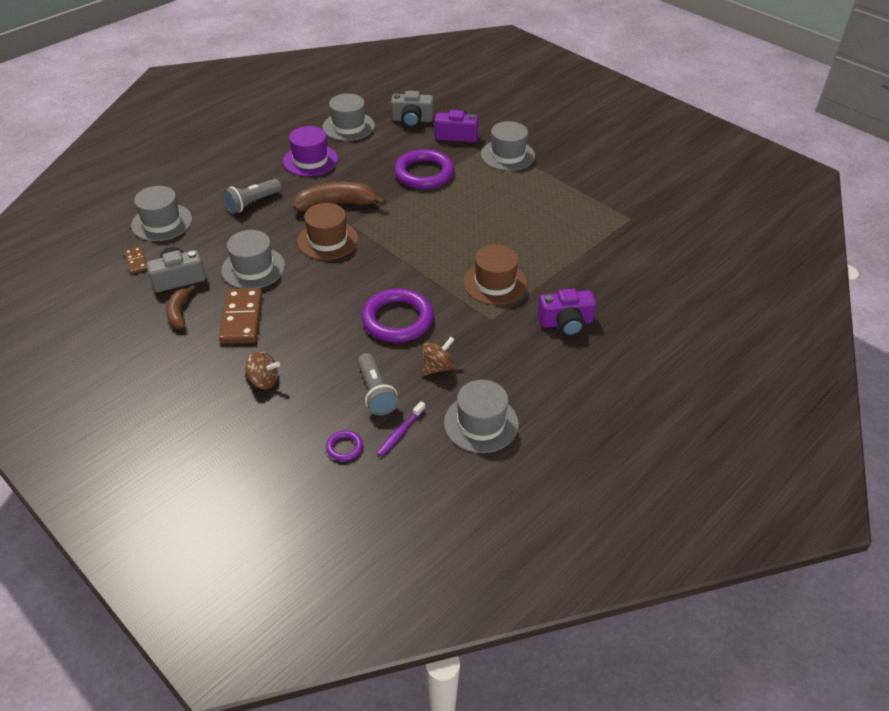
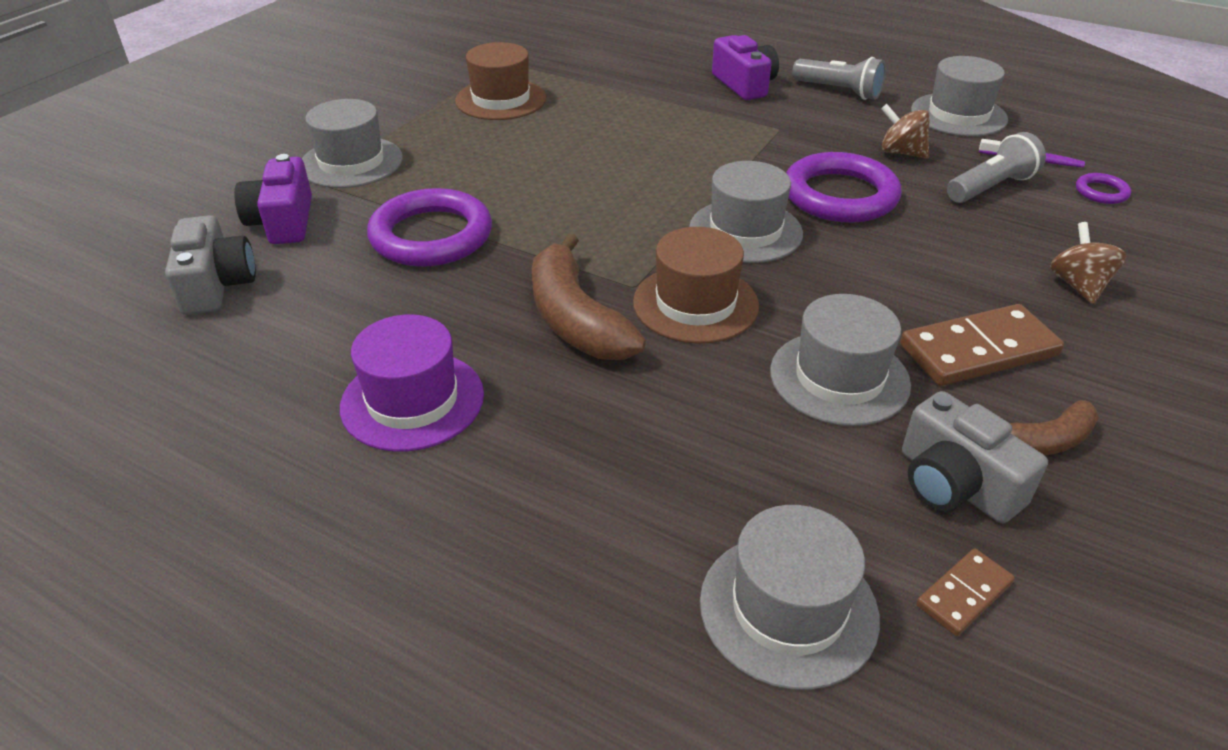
camera: 105 degrees left, 5 degrees down
(252, 203) = (623, 450): grey flashlight -> grey flashlight (839, 91)
(348, 126) = (245, 374): grey hat -> grey hat (745, 231)
(495, 283) = (702, 135): brown hat -> brown hat (501, 100)

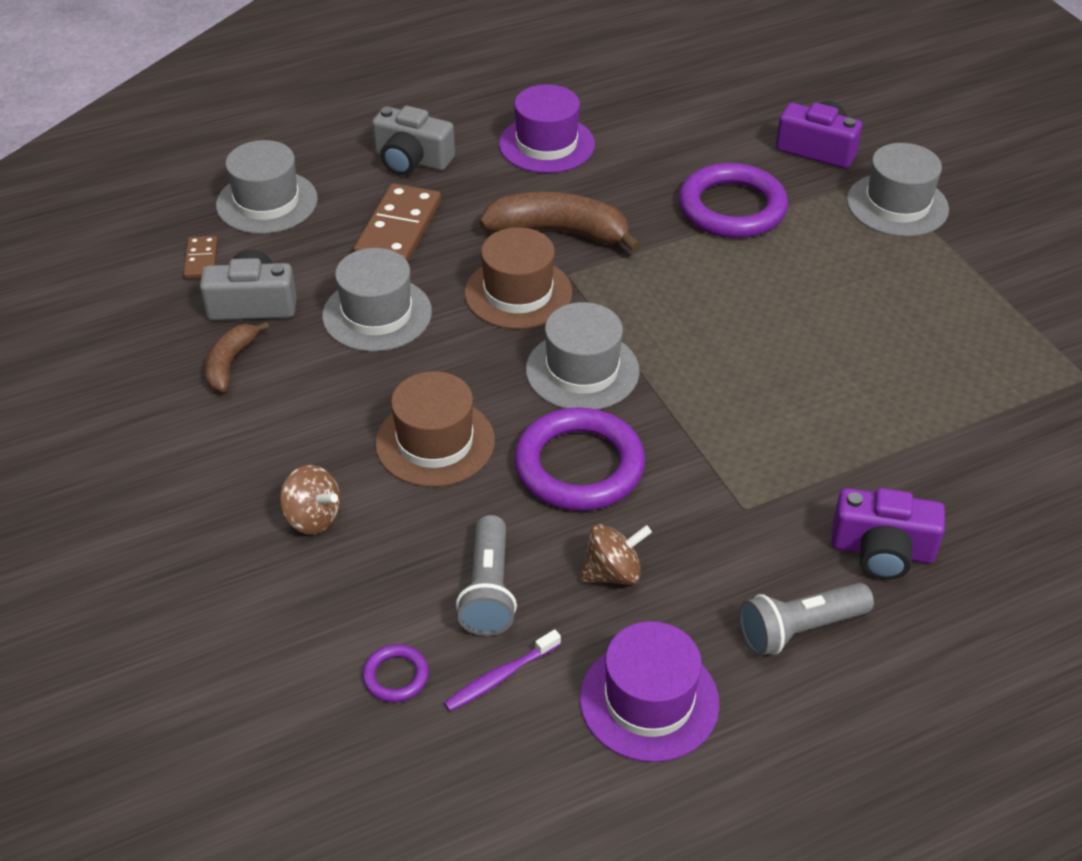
camera: 125 degrees right, 5 degrees up
(217, 285) = (749, 106): grey camera -> grey camera (411, 160)
(501, 100) = (976, 336): brown hat -> brown hat (435, 442)
(958, 115) = (649, 701): grey hat -> purple hat
(978, 351) = (322, 398): brown domino -> brown domino (398, 229)

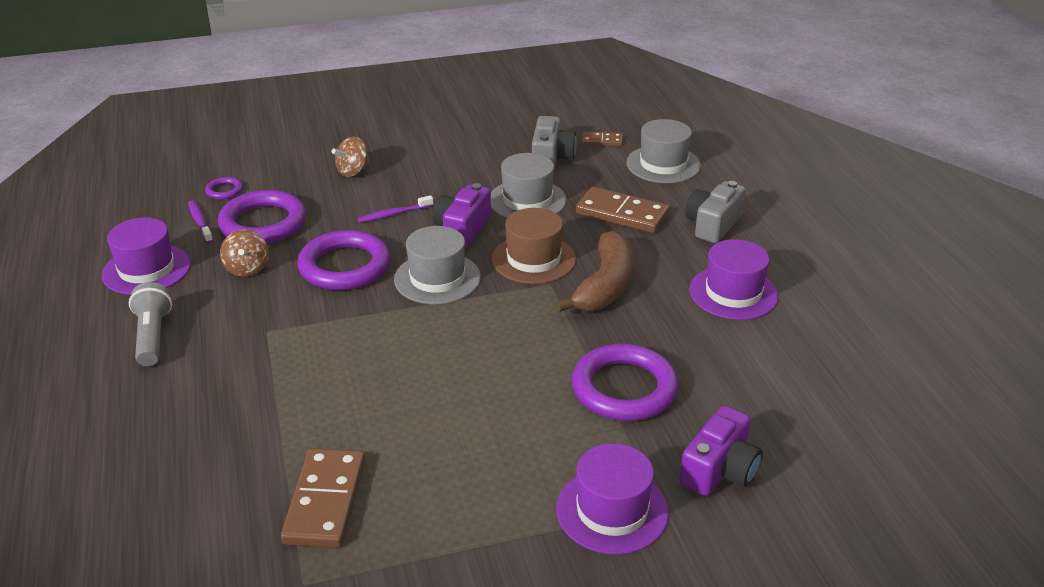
camera: 100 degrees right, 10 degrees down
(230, 363) = (496, 149): brown banana -> none
(435, 442) = (394, 214): brown hat -> purple toothbrush
(488, 590) = (263, 223): grey flashlight -> purple ring
(882, 550) = (190, 390): purple camera -> purple camera (462, 229)
(897, 205) = (612, 510): grey hat -> purple hat
(985, 387) = (325, 501): none -> brown domino

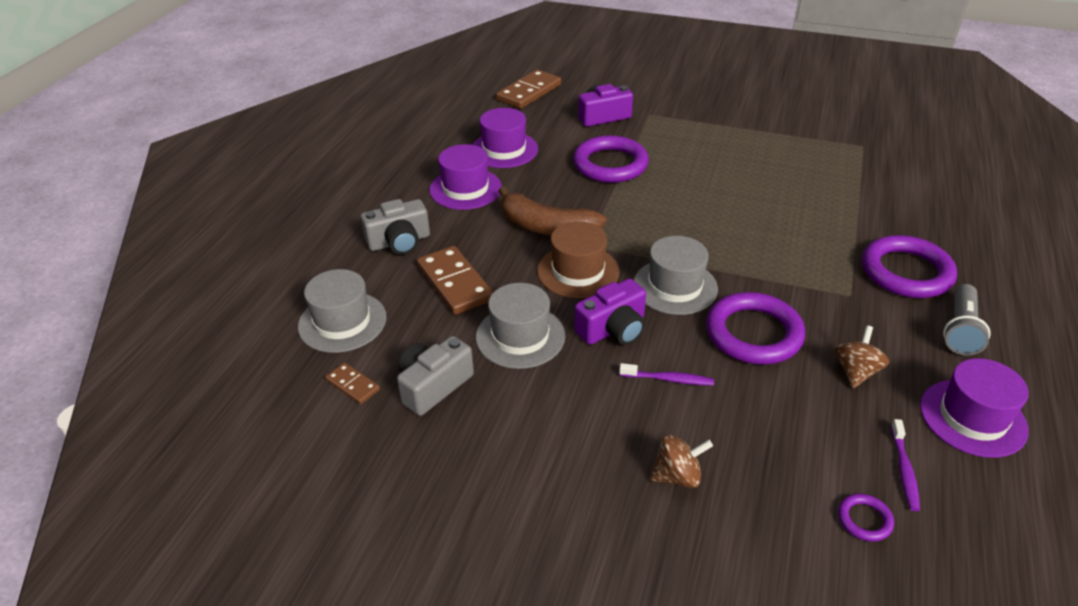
camera: 145 degrees left, 5 degrees up
(263, 223) = (823, 431): purple ring -> purple ring (906, 272)
(325, 501) = (838, 174): brown domino -> brown domino (529, 92)
(605, 286) = (547, 228): brown banana -> brown banana turned 120 degrees counterclockwise
(612, 510) = (677, 121): purple hat -> purple hat (504, 150)

